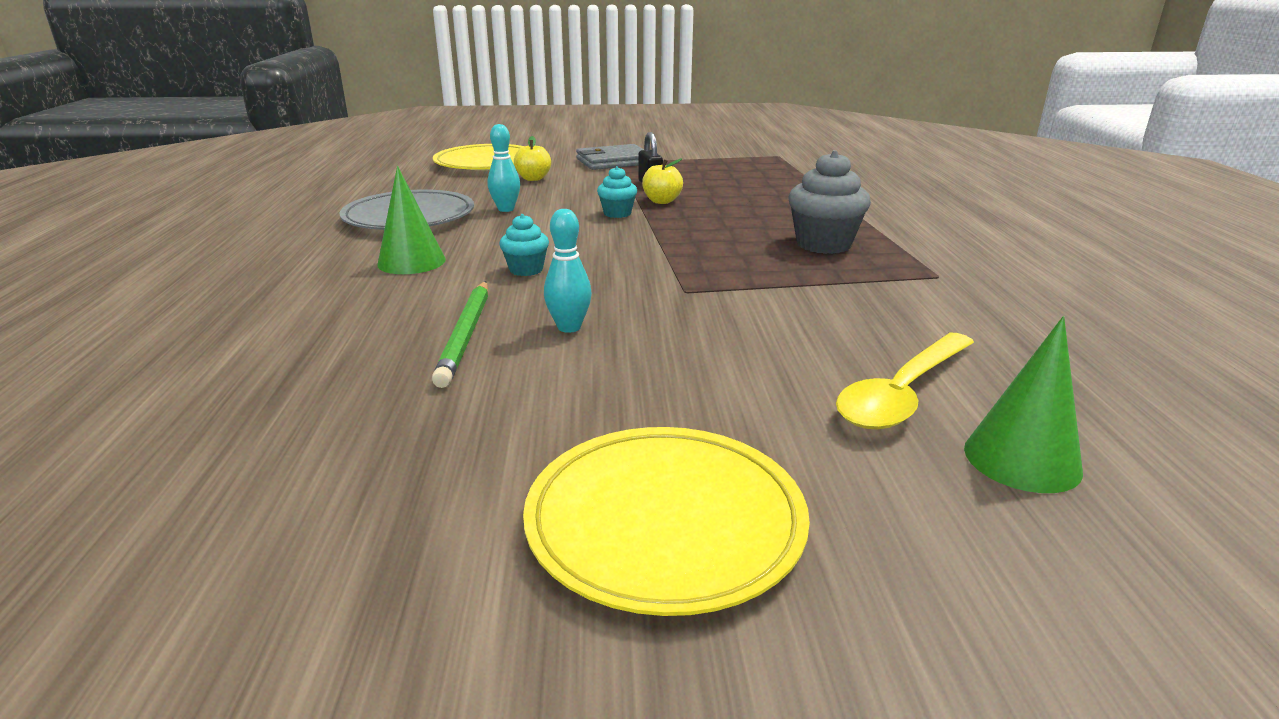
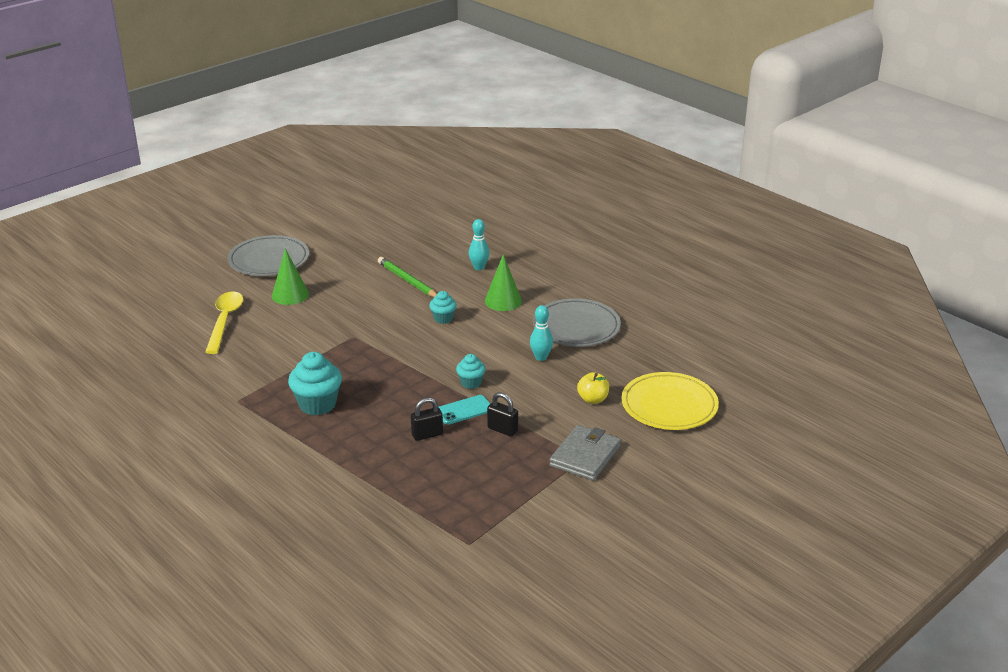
camera: 140 degrees right, 5 degrees up
(569, 327) = (375, 299): turquoise bowling pin -> turquoise bowling pin (479, 267)
(662, 201) = (464, 410): yellow apple -> turquoise phone
(665, 522) = (269, 260): yellow plate -> grey plate
(726, 198) = (427, 435): none -> black padlock
(823, 244) = (317, 404): grey cupcake -> turquoise cupcake
(1022, 459) = (177, 312): green cone -> green cone (290, 295)

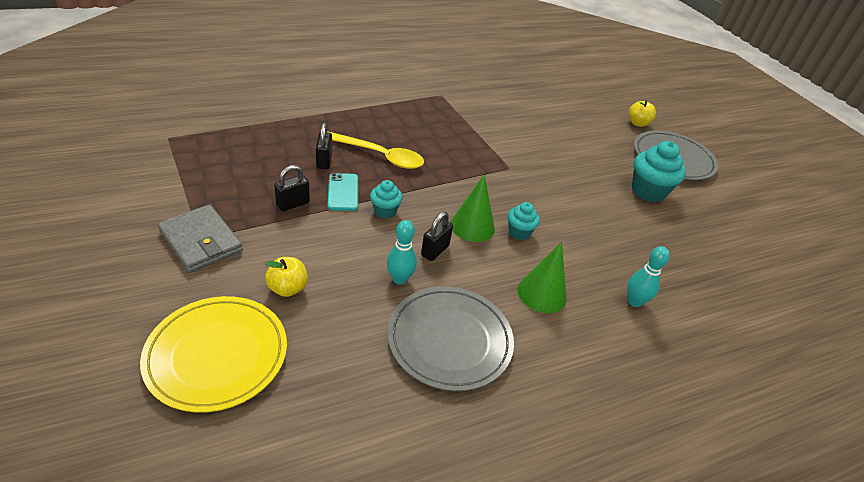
camera: 105 degrees right, 10 degrees up
(211, 280) = (637, 123): none -> yellow apple
(225, 321) = (564, 114): yellow spoon -> yellow spoon (380, 156)
(290, 295) = (600, 154): green cone -> green cone (472, 226)
(317, 404) = (411, 124): turquoise cupcake -> turquoise cupcake (648, 191)
(407, 281) = (612, 232): green pencil -> none
(498, 350) = (435, 250): none -> black padlock

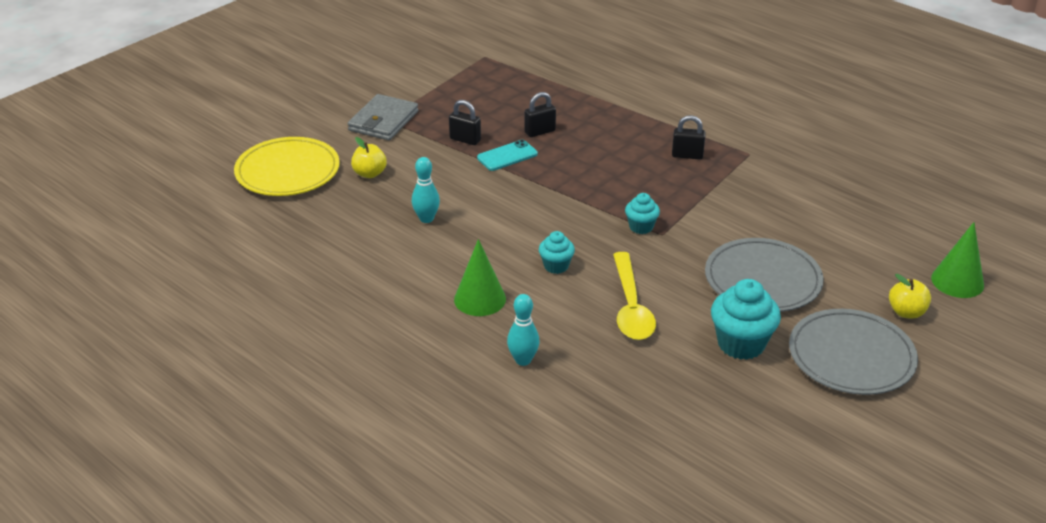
camera: 70 degrees right, 5 degrees down
(380, 156) = (584, 155): yellow spoon -> yellow spoon (631, 307)
(385, 211) = (505, 184): turquoise cupcake -> turquoise cupcake (641, 227)
(435, 250) = (479, 226): black padlock -> black padlock (687, 155)
(449, 340) = (380, 263): grey plate -> grey plate (762, 280)
(472, 226) = (535, 236): green cone -> green cone (957, 281)

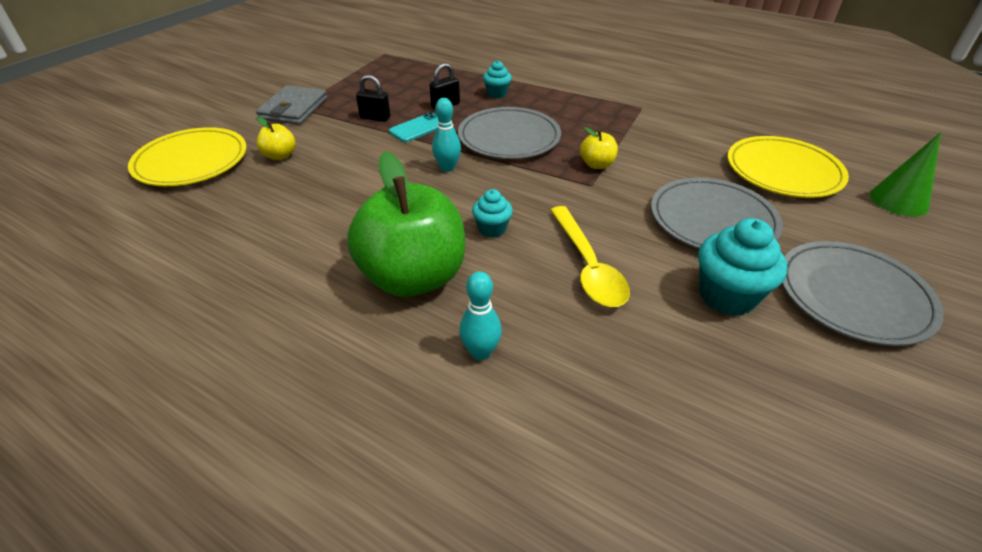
camera: 10 degrees left, 5 degrees up
(426, 219) = (343, 194): turquoise bowling pin -> turquoise bowling pin (447, 168)
(480, 299) = (413, 277): green cone -> green apple
(596, 176) = (509, 138): none -> grey plate
(641, 227) = (568, 180): turquoise cupcake -> turquoise cupcake (497, 94)
(687, 155) = (587, 113): black padlock -> none
(860, 240) = (783, 171): none -> yellow plate
(906, 312) = (874, 238): yellow apple -> yellow apple (597, 165)

